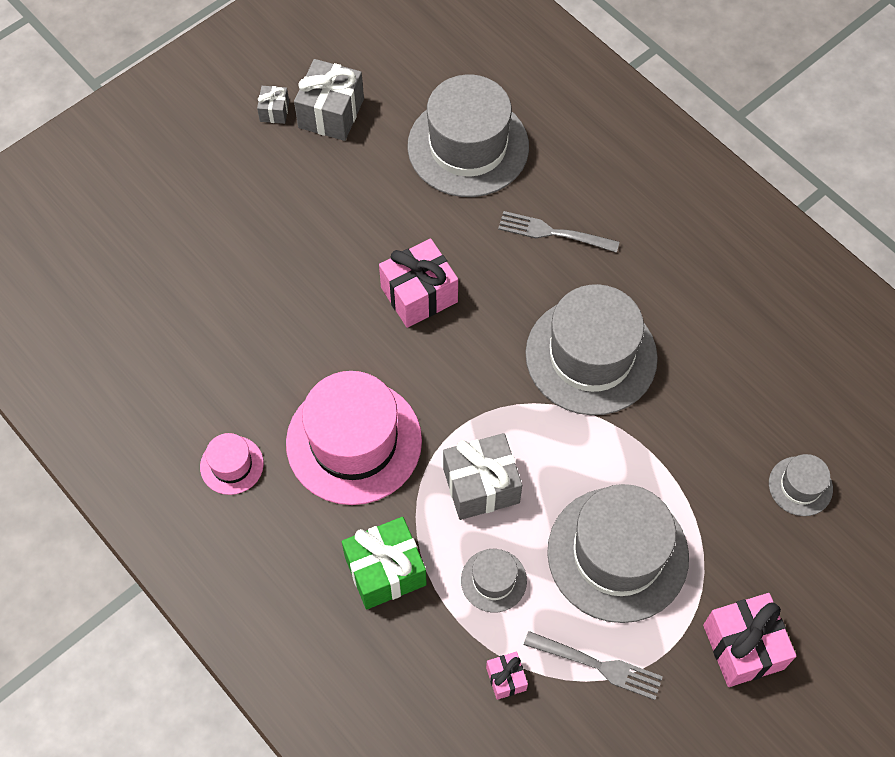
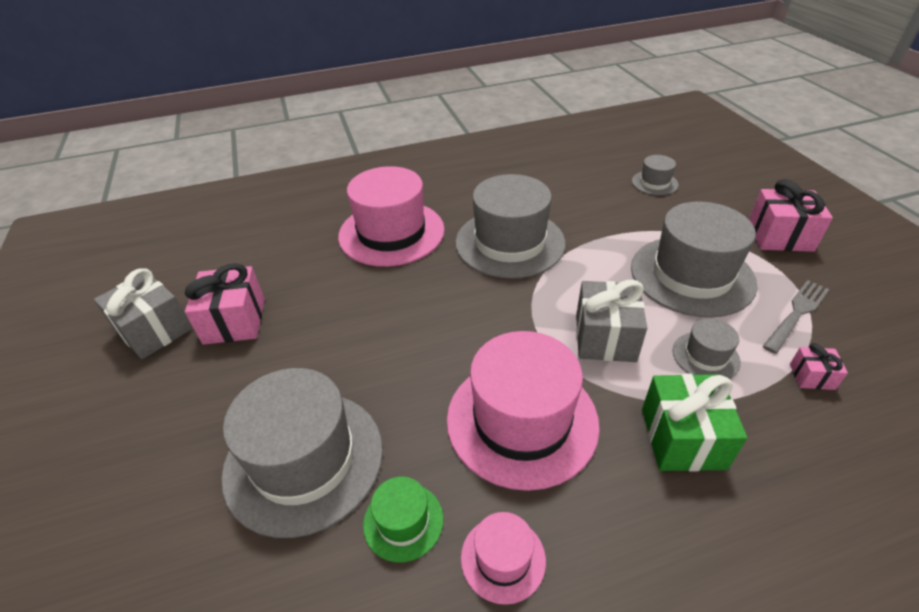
camera: 65 degrees left, 20 degrees down
(234, 390) = (403, 521): none -> green hat
(274, 111) = (104, 373): grey gift -> none
(419, 294) = (390, 324): pink gift -> pink gift (234, 321)
(468, 146) = (276, 255): grey hat -> grey hat (304, 460)
(553, 233) = (391, 233): grey fork -> pink hat

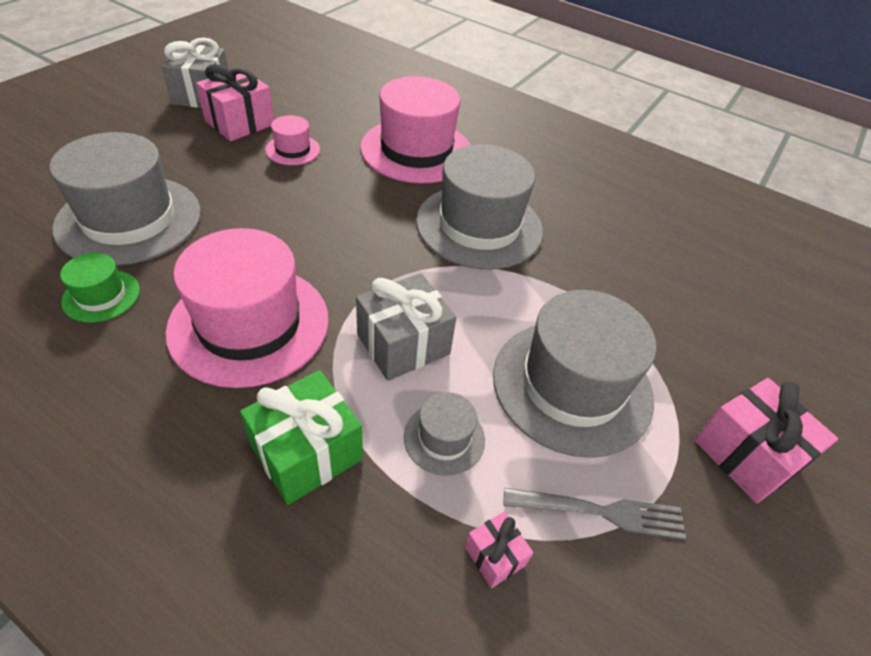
camera: 45 degrees right, 5 degrees up
(503, 558) = (94, 368): pink hat -> pink hat (293, 150)
(654, 183) = (713, 298): grey hat -> none

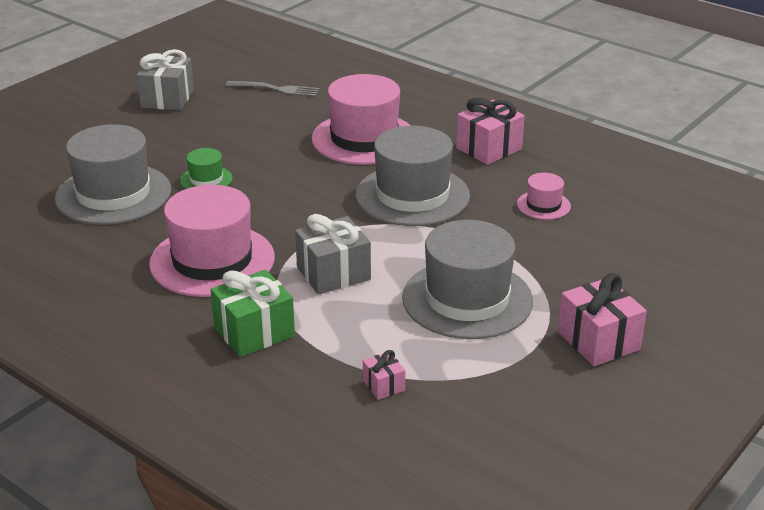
camera: 10 degrees right, 15 degrees down
(101, 296) = (98, 243): green hat -> green hat (206, 179)
(240, 123) = (202, 121): pink gift -> pink gift (489, 149)
(293, 150) = (250, 141): pink hat -> pink hat (543, 205)
(444, 438) = (357, 326): grey hat -> none
(600, 512) = (468, 367): grey fork -> grey fork (276, 89)

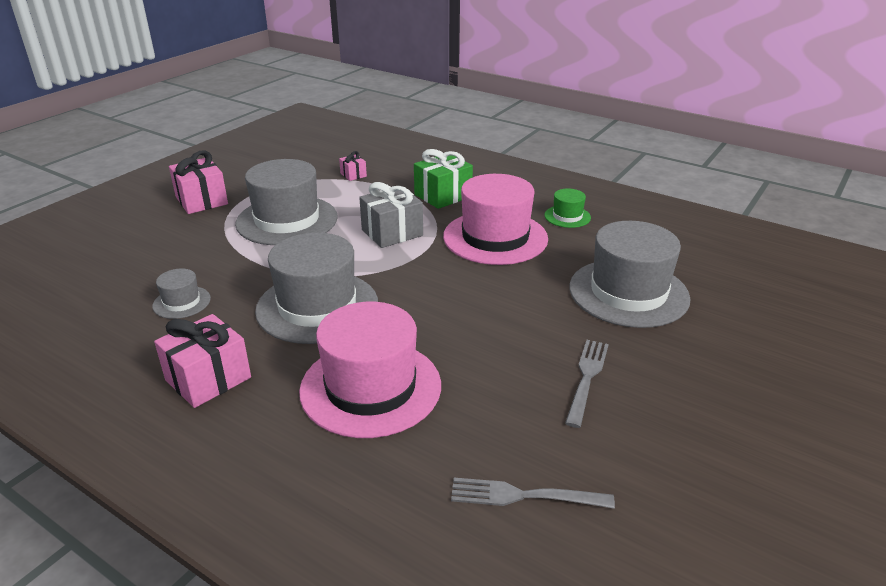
camera: 175 degrees right, 0 degrees up
(167, 99) = (686, 457): grey gift -> none
(200, 137) = (587, 378): none -> grey fork
(206, 179) = (544, 315): green hat -> green hat (567, 216)
(543, 205) = (181, 302): pink hat -> grey hat

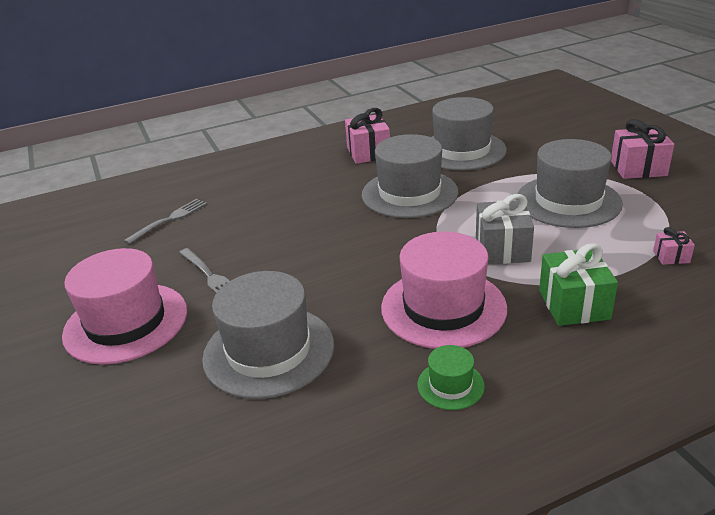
camera: 125 degrees right, 0 degrees up
(181, 302) = (462, 150): grey hat -> grey hat, size x2.16
(371, 387) = (303, 196): pink hat -> pink hat (126, 322)

